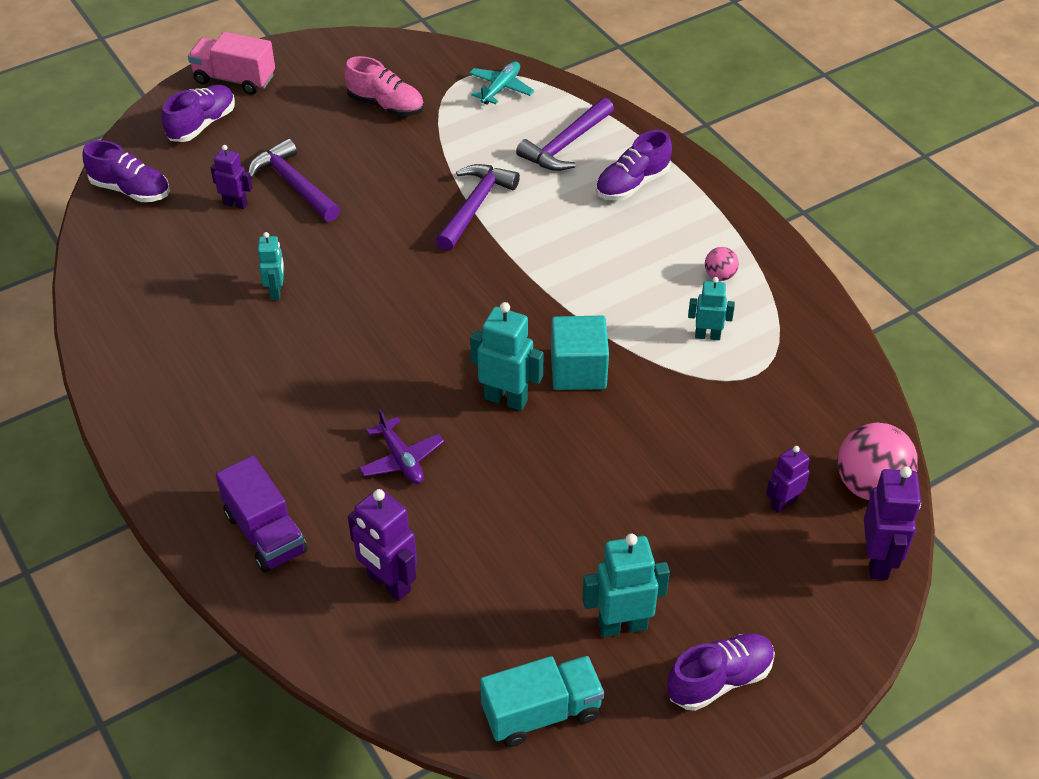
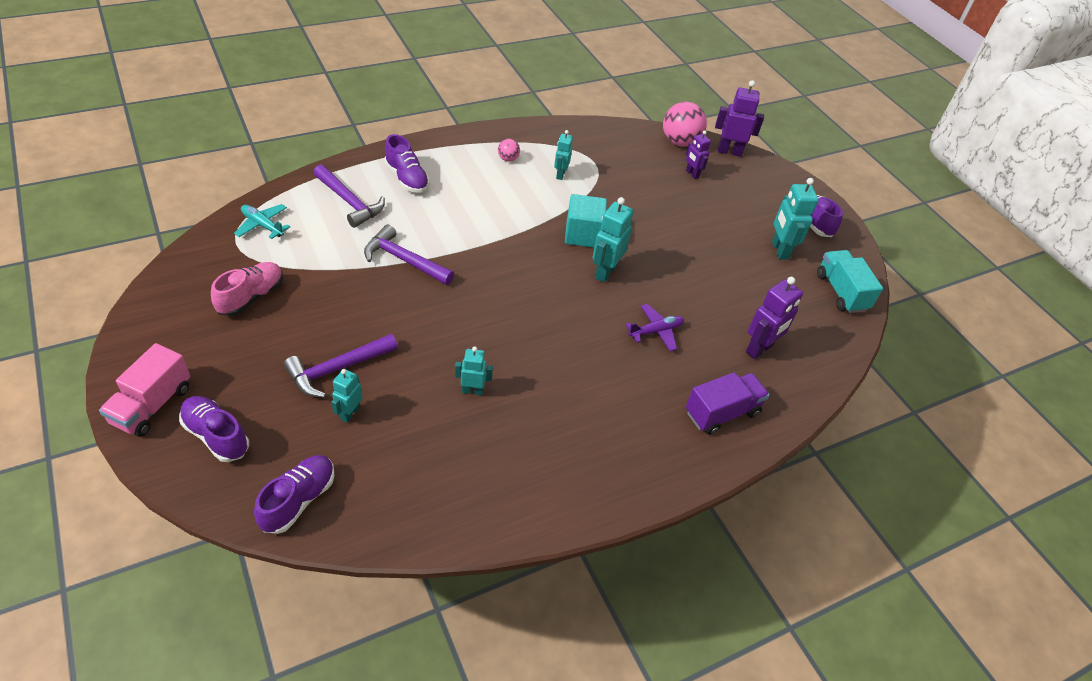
camera: 90 degrees left, 0 degrees up
(235, 204) = (349, 413): purple robot -> turquoise robot

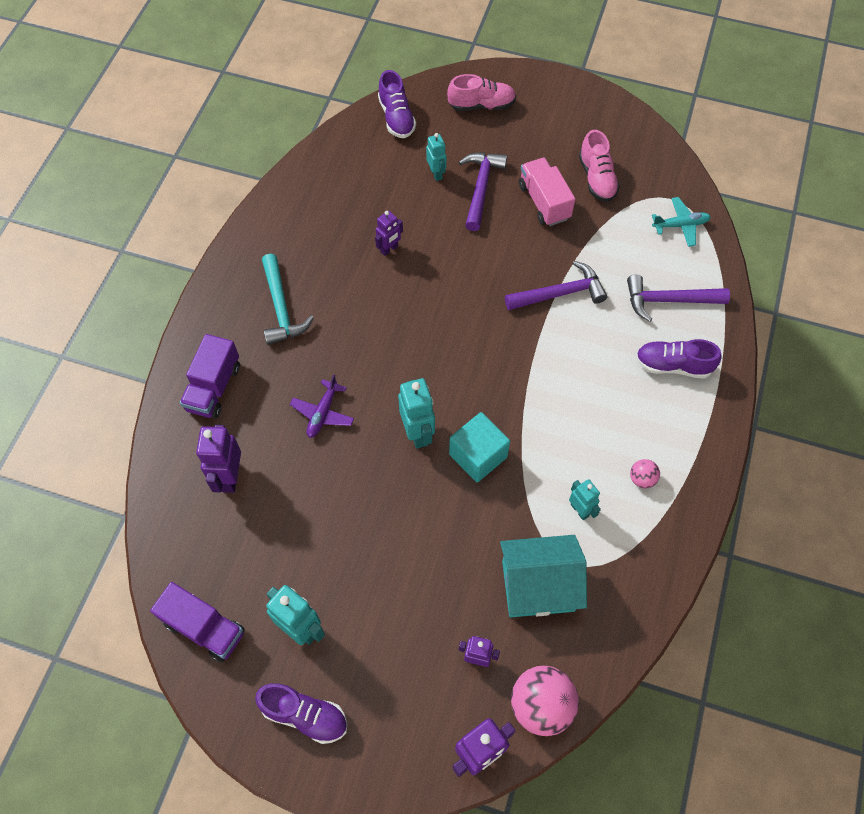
camera: 140 degrees right, 15 degrees up
(152, 405) = (535, 88): pink truck -> pink truck (544, 202)
(216, 436) = (481, 105): purple shoe -> pink shoe
(472, 391) = (389, 249): turquoise robot -> purple robot
(610, 424) = (281, 308): none -> turquoise hammer
(625, 170) = (538, 586): none -> turquoise house
(841, 292) = (205, 628): turquoise truck -> purple truck

